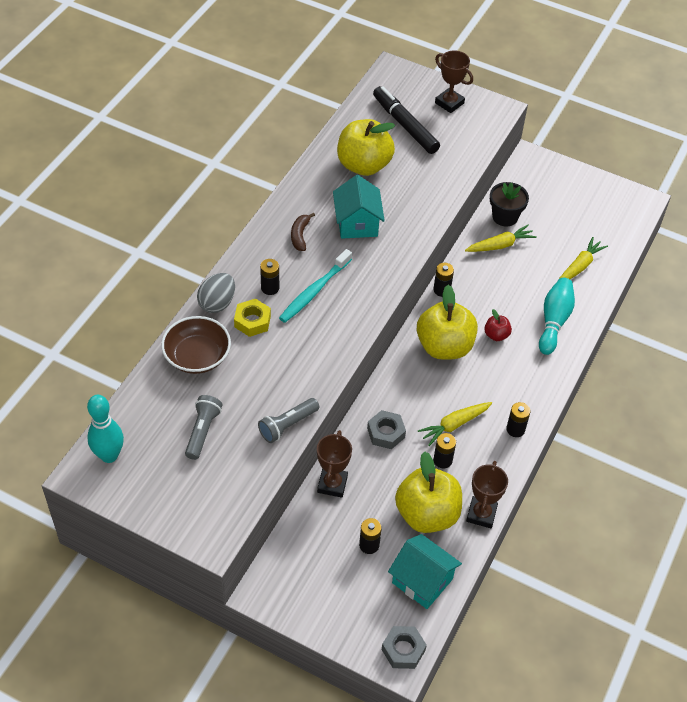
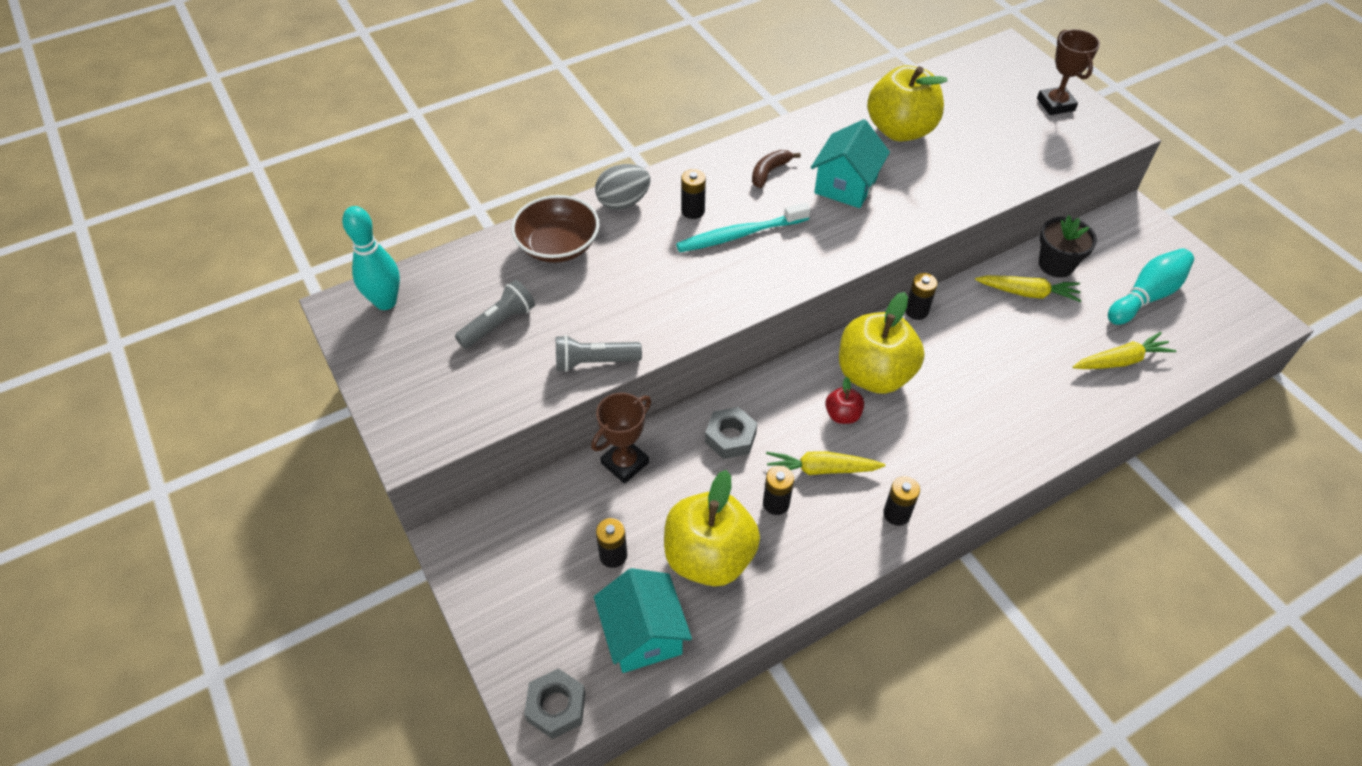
camera: 35 degrees right, 0 degrees up
(252, 321) = (646, 236): yellow nut -> none
(405, 125) = (982, 108): black marker -> none
(481, 514) = (777, 594): brown trophy -> none
(496, 335) = (950, 391): red apple -> red apple (842, 415)
(554, 321) = (1040, 409): turquoise bowling pin -> turquoise bowling pin (1146, 296)

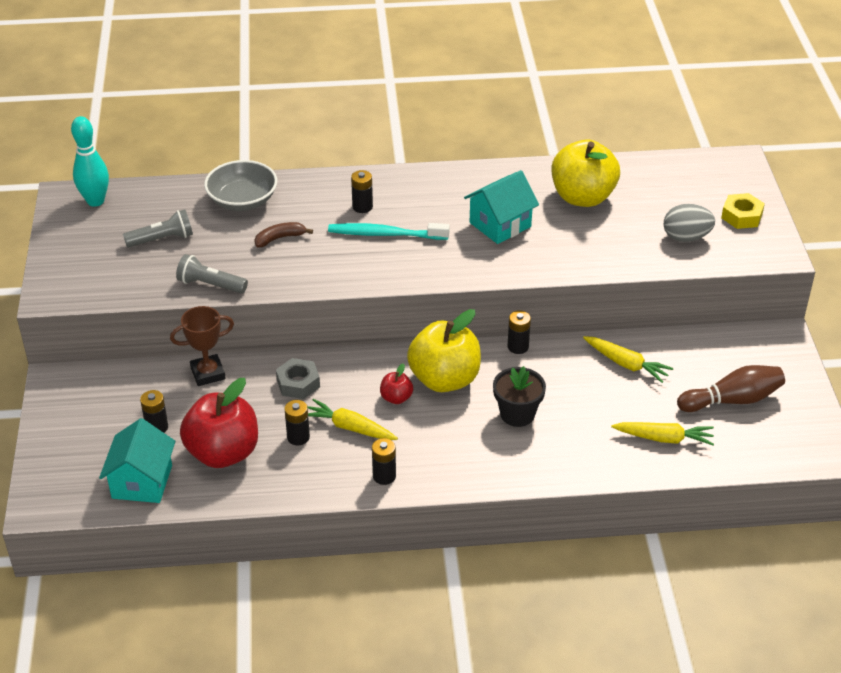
camera: 25 degrees right, 10 degrees down
(556, 706) = (54, 500): grey nut -> none
(558, 245) = (242, 200): brown bowl -> grey bowl
(623, 202) = (314, 185): grey egg -> grey egg (686, 237)
(709, 557) = (223, 453): yellow apple -> red apple
(769, 172) = (446, 197): brown banana -> brown banana (280, 238)
(1055, 104) = (741, 216): brown trophy -> yellow nut
(1056, 264) = (671, 351): black flower pot -> black flower pot (517, 414)
(1146, 296) = (732, 400): turquoise bowling pin -> brown bowling pin

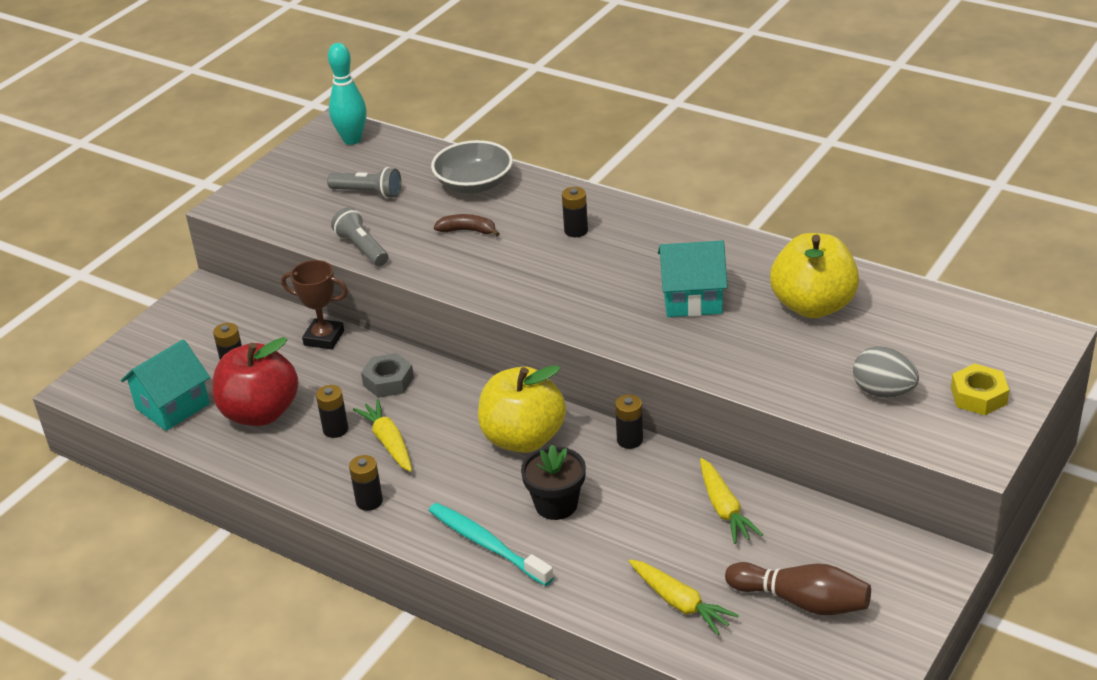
camera: 40 degrees right, 5 degrees down
(385, 234) = (568, 264): turquoise toothbrush -> turquoise toothbrush (487, 544)
(396, 398) = (459, 435): red apple -> none

